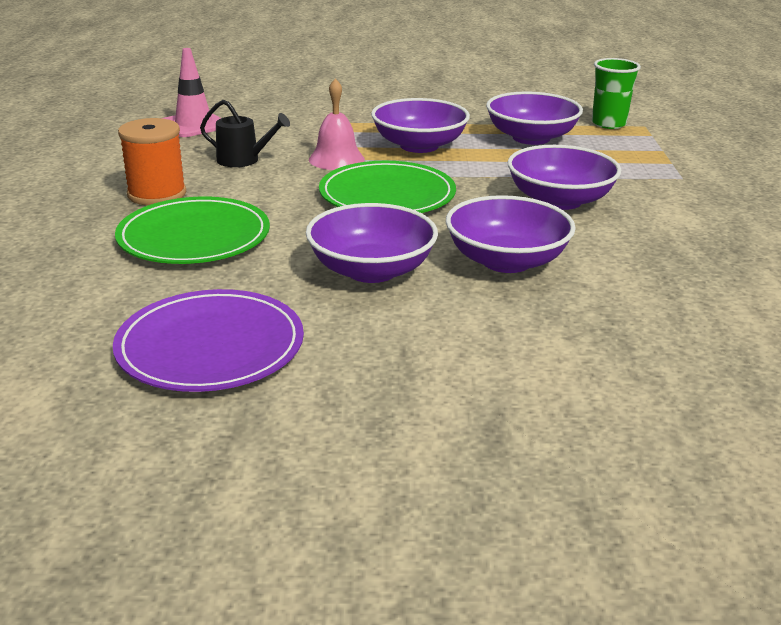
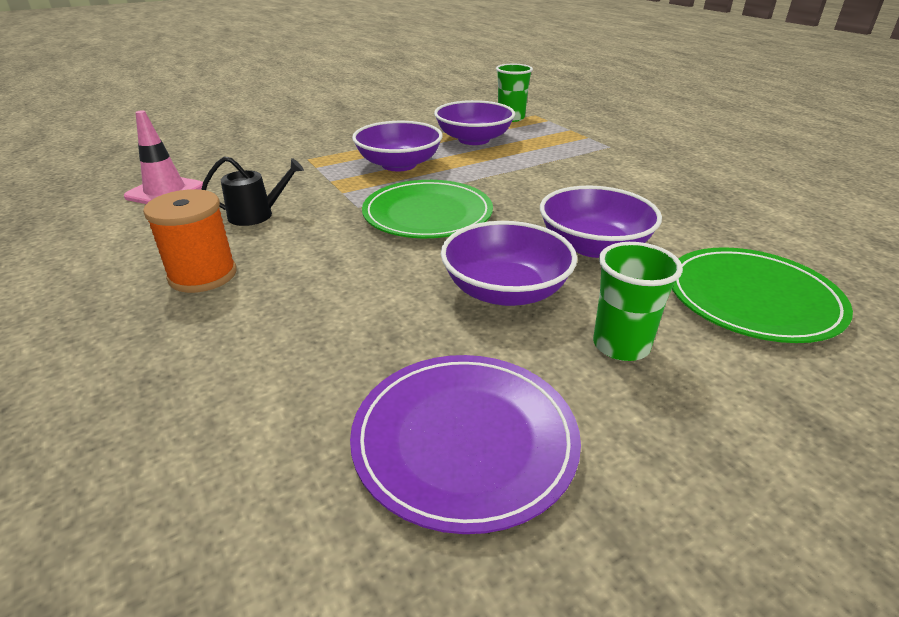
camera: 30 degrees left, 5 degrees up
(194, 237) = (297, 311): green plate -> green plate (752, 298)
(336, 159) = (344, 192): pink bell -> none
(411, 335) = (621, 345): none -> green cup
(559, 200) = (559, 183): purple bowl -> none

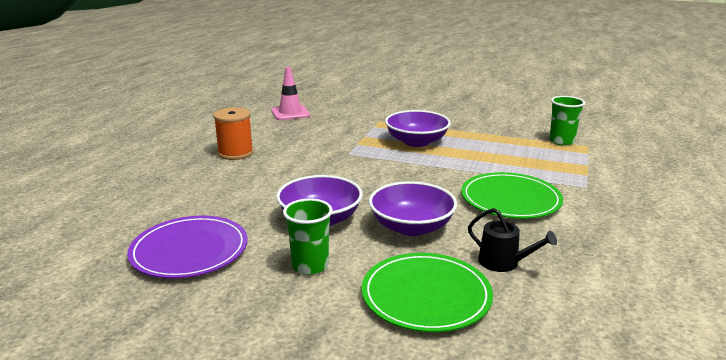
camera: 50 degrees right, 10 degrees down
(256, 215) = (301, 138): black watering can -> black watering can (503, 262)
(427, 214) = (370, 171): green plate -> green plate (510, 199)
(474, 139) = (497, 145): purple bowl -> none

